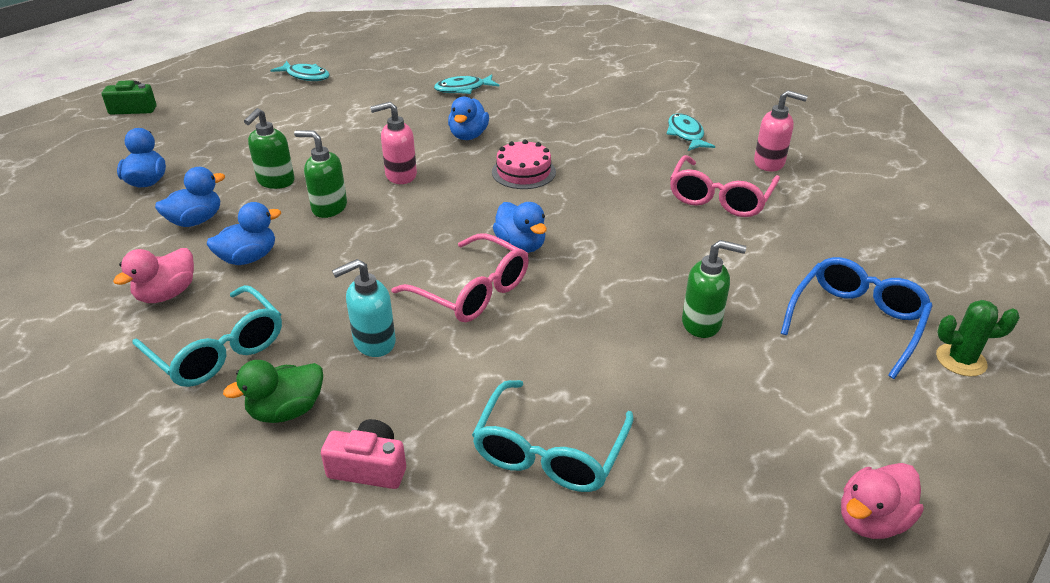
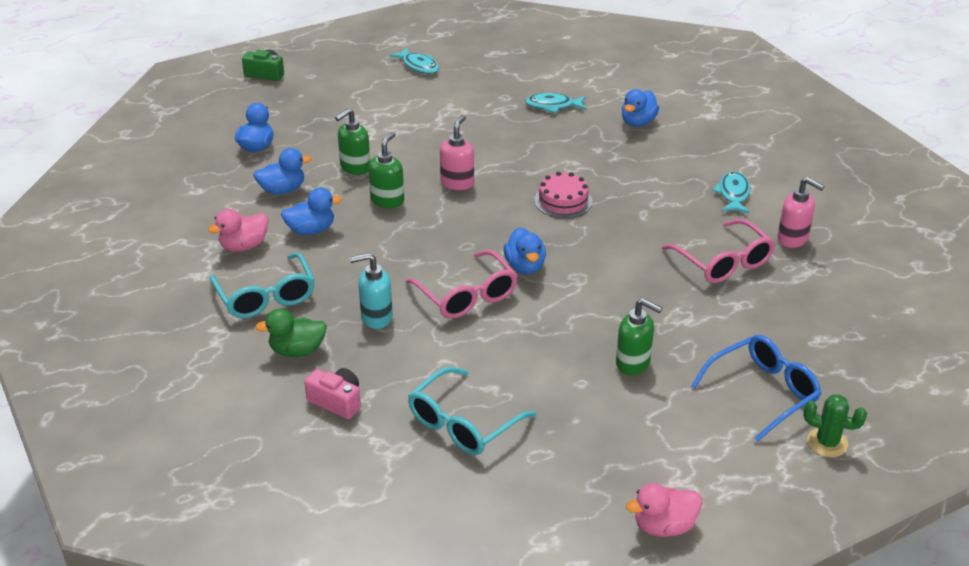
camera: 20 degrees right, 0 degrees up
(329, 208) = (387, 200): green soap dispenser -> green soap dispenser turned 75 degrees clockwise
(400, 175) = (457, 183): pink soap dispenser -> pink soap dispenser turned 105 degrees clockwise
(468, 136) = (533, 156): blue duck -> blue duck (638, 122)
(720, 197) = (723, 261): pink glasses -> pink glasses turned 75 degrees counterclockwise

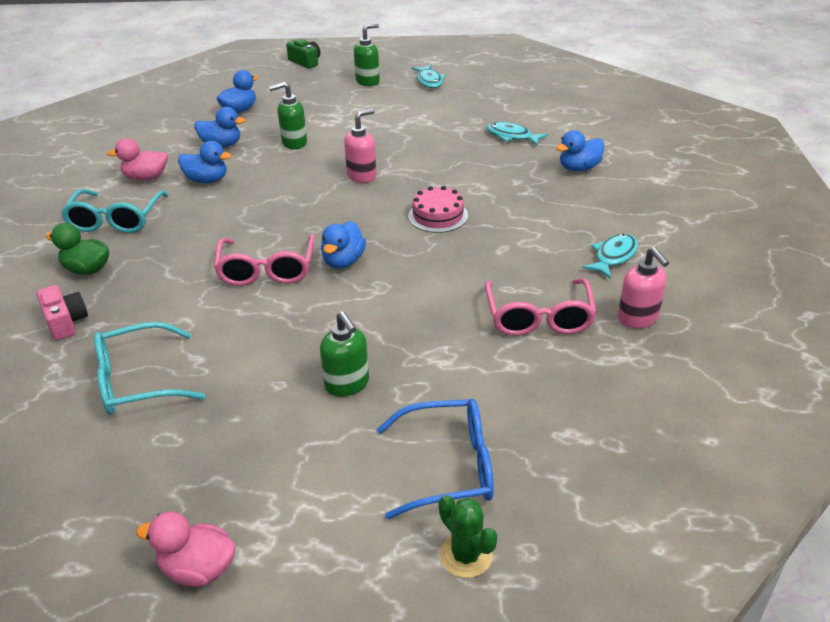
camera: 30 degrees right, 0 degrees up
(376, 317) = (175, 263): turquoise soap dispenser -> none
(387, 200) = (290, 174): green soap dispenser -> green soap dispenser (368, 81)

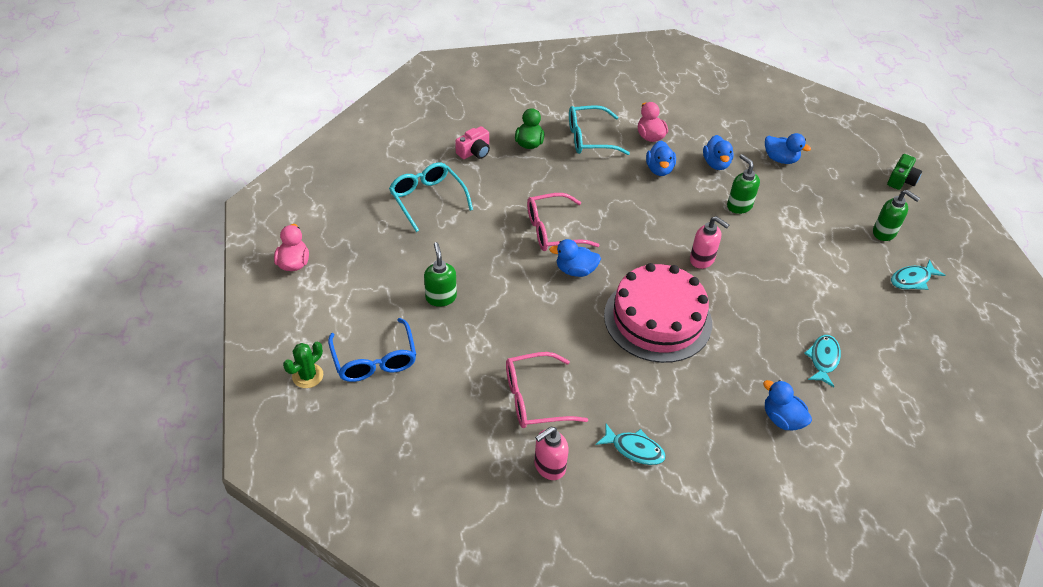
camera: 75 degrees right, 10 degrees up
(347, 384) = (441, 297): green soap dispenser -> green soap dispenser turned 120 degrees clockwise
(438, 216) = (657, 319): pink cake -> pink cake, size x2.07

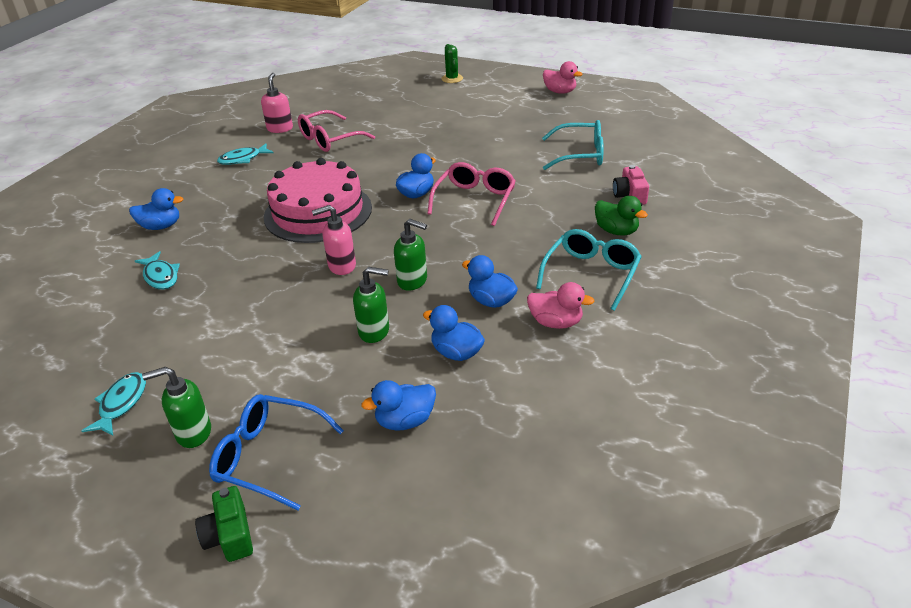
camera: 130 degrees right, 10 degrees down
(374, 359) = (437, 99): blue glasses -> blue glasses (269, 457)
(441, 297) = (461, 132): green soap dispenser -> green soap dispenser (413, 281)
(535, 398) = (330, 139): pink glasses -> pink glasses turned 150 degrees counterclockwise

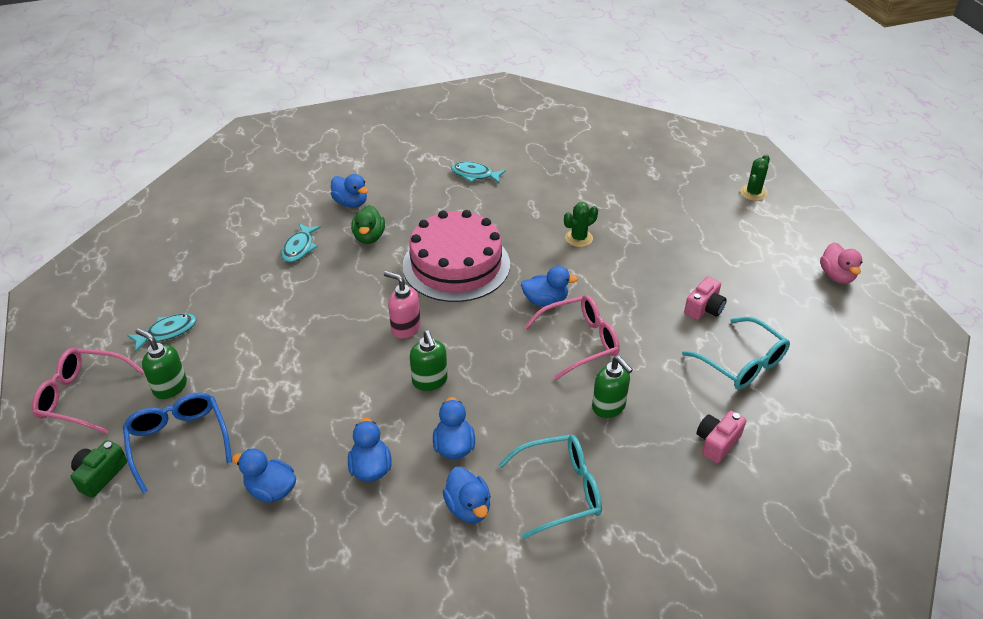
camera: 45 degrees right, 5 degrees up
(280, 128) = (538, 160): pink soap dispenser -> none
(330, 139) = (559, 197): pink glasses -> pink glasses (84, 396)
(374, 331) = (349, 402): green soap dispenser -> green soap dispenser (609, 407)
(382, 152) = (579, 238): none -> green cactus
(517, 143) = (704, 308): none -> pink camera
(556, 322) = (468, 507): pink duck -> blue duck
(616, 231) = (646, 468): green duck -> green duck (369, 237)

